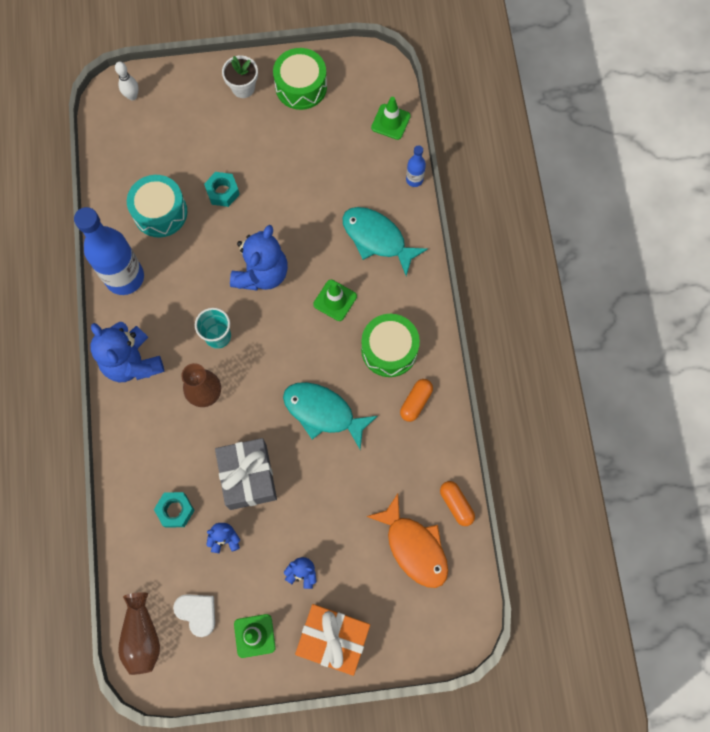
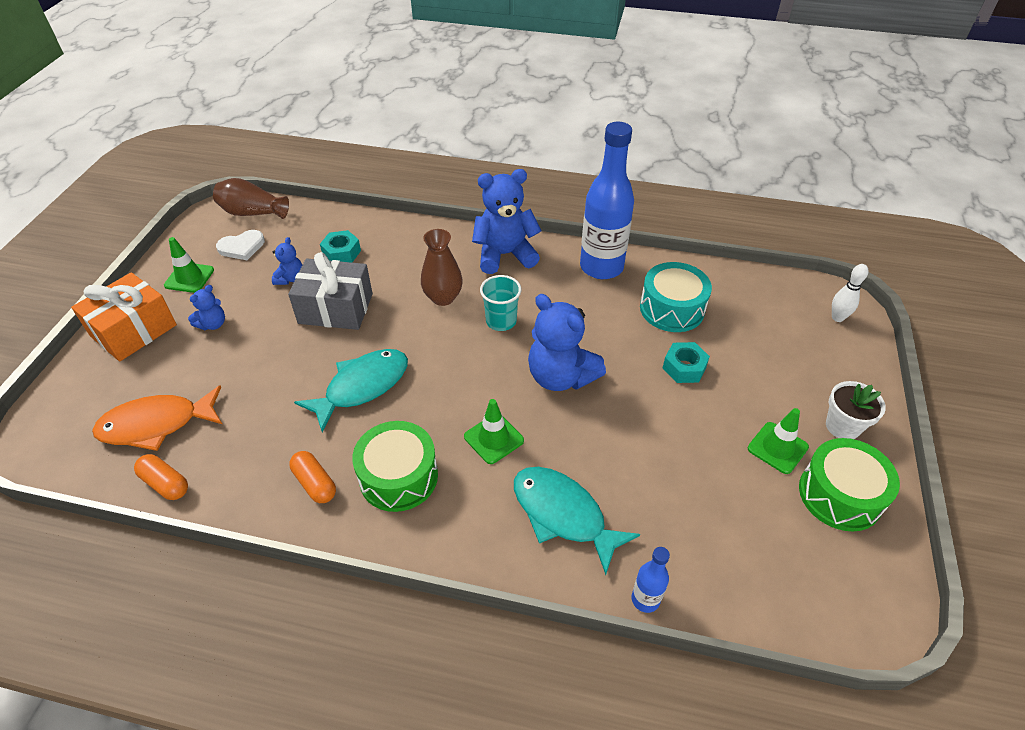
camera: 110 degrees right, 25 degrees down
(377, 238) = (563, 514): turquoise fish -> turquoise fish turned 105 degrees counterclockwise
(390, 122) = (760, 600): green traffic cone -> green traffic cone (777, 448)
(456, 504) = (165, 483): orange capsule -> orange capsule turned 45 degrees clockwise

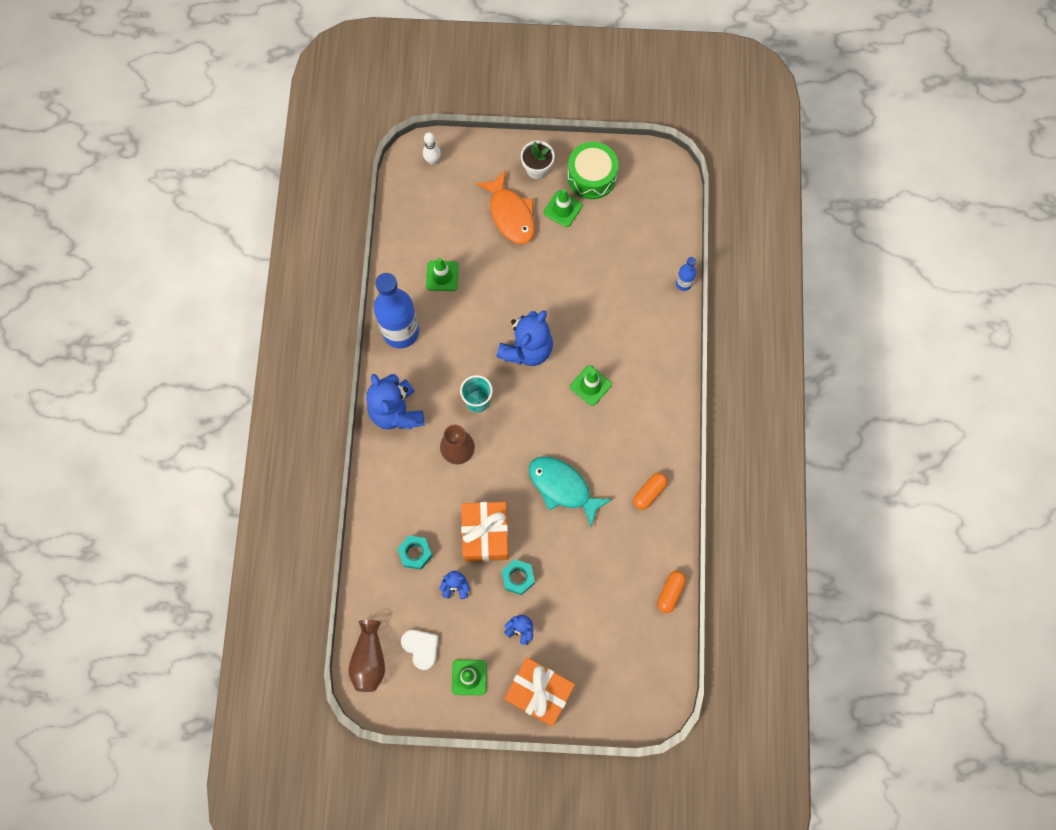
camera: 100 degrees left, 25 degrees up
(156, 424) = (625, 624): orange fish -> orange fish (510, 214)
(336, 308) = (485, 534): grey gift -> orange gift
(398, 476) = (633, 440): green drum -> none
(563, 514) = (639, 334): turquoise fish -> none
(672, 309) = (442, 276): turquoise drum -> green traffic cone
(684, 367) = (502, 266): turquoise nut -> turquoise nut (518, 578)

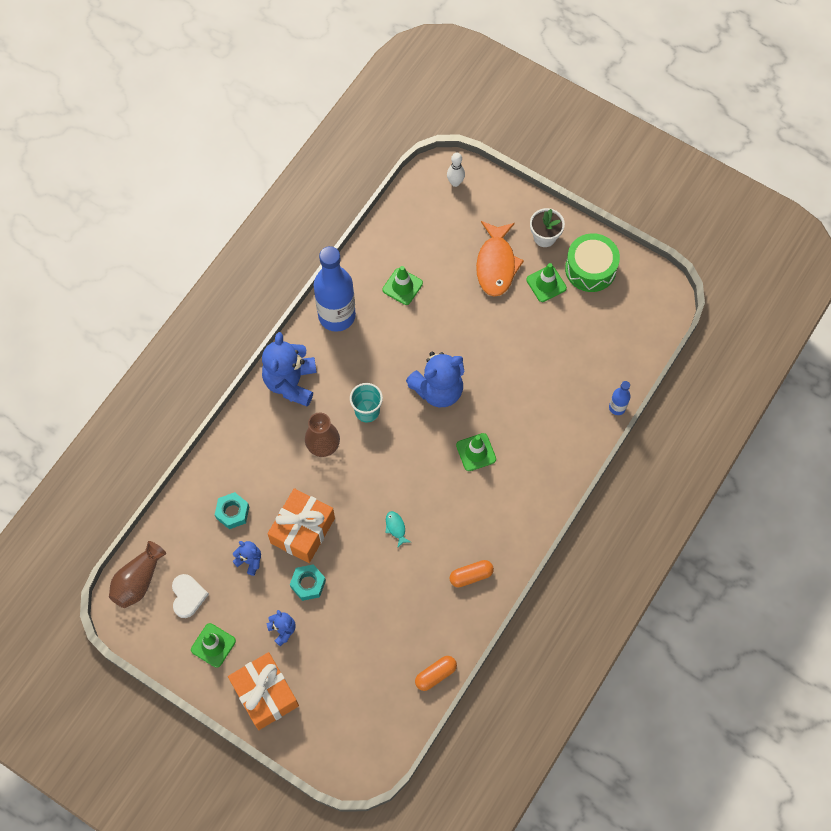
camera: 30 degrees right, 5 degrees down
(562, 487) = (396, 527): turquoise fish -> turquoise fish, size x0.42

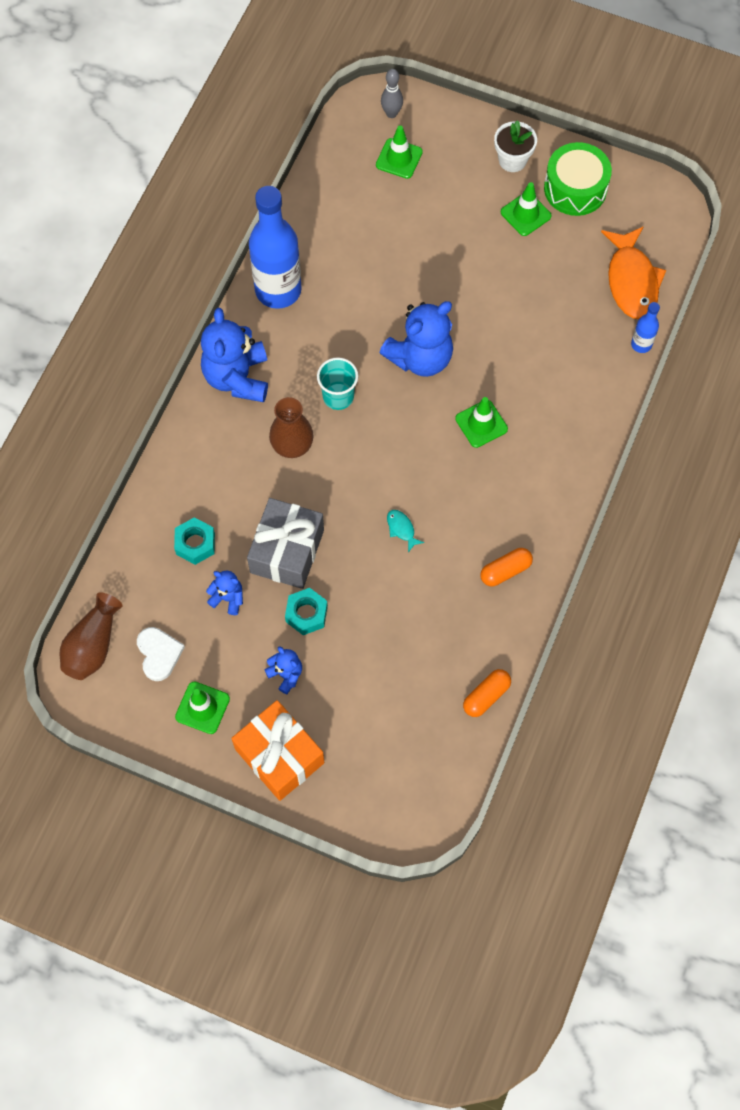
camera: 10 degrees left, 0 degrees up
(302, 530) = (287, 551): orange gift -> grey gift
(402, 286) = (352, 243): green traffic cone -> green traffic cone (399, 158)
(455, 182) = (391, 113): white bowling pin -> grey bowling pin
(496, 264) = (460, 201): orange fish -> orange fish (631, 281)

